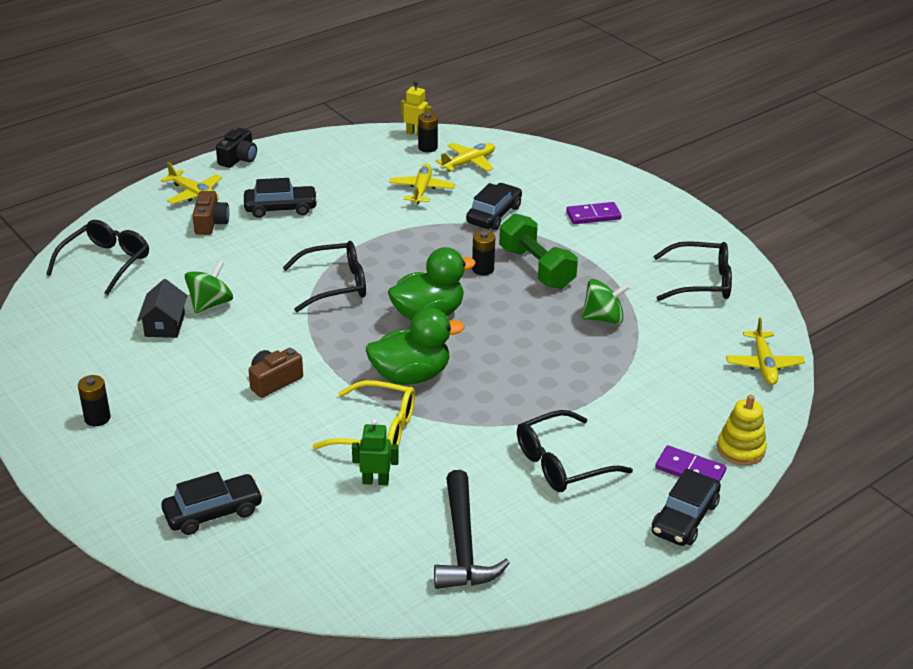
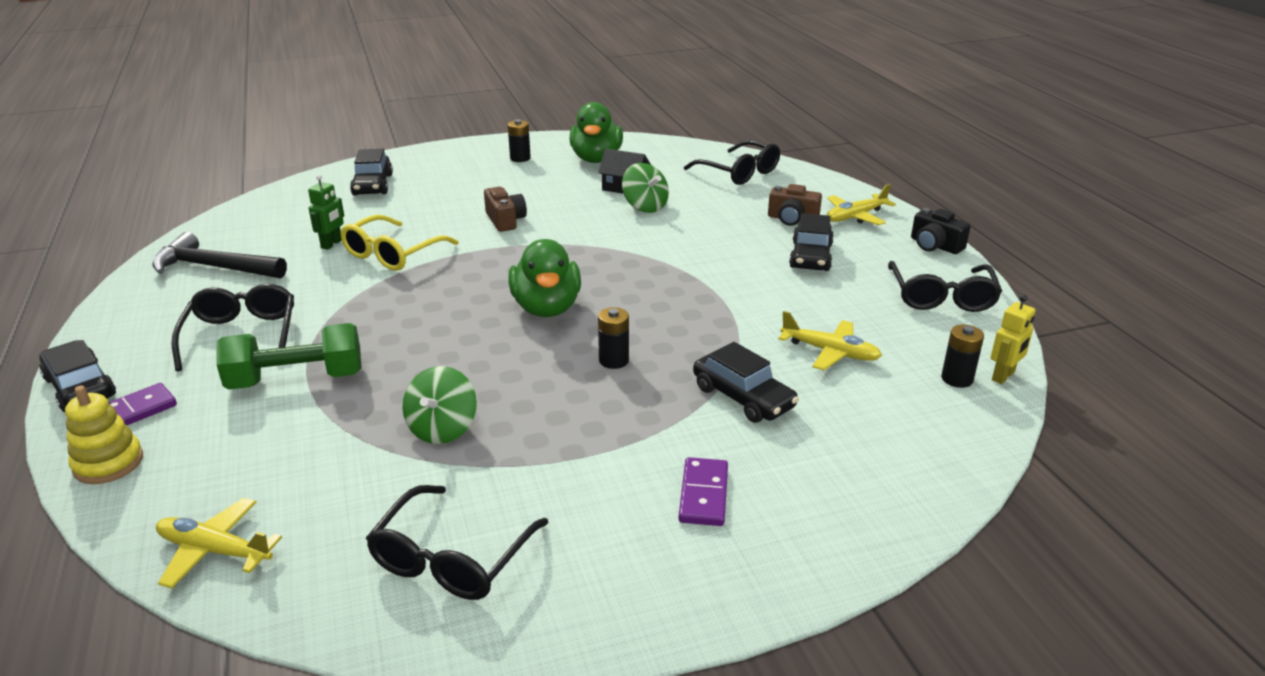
camera: 110 degrees right, 5 degrees down
(335, 285) = (639, 266): black glasses -> black glasses (941, 297)
(411, 375) = (453, 281): green duck -> green duck (596, 159)
(468, 163) = (903, 406): yellow plane -> none
(536, 268) = (591, 402): green dumbbell -> green dumbbell (296, 379)

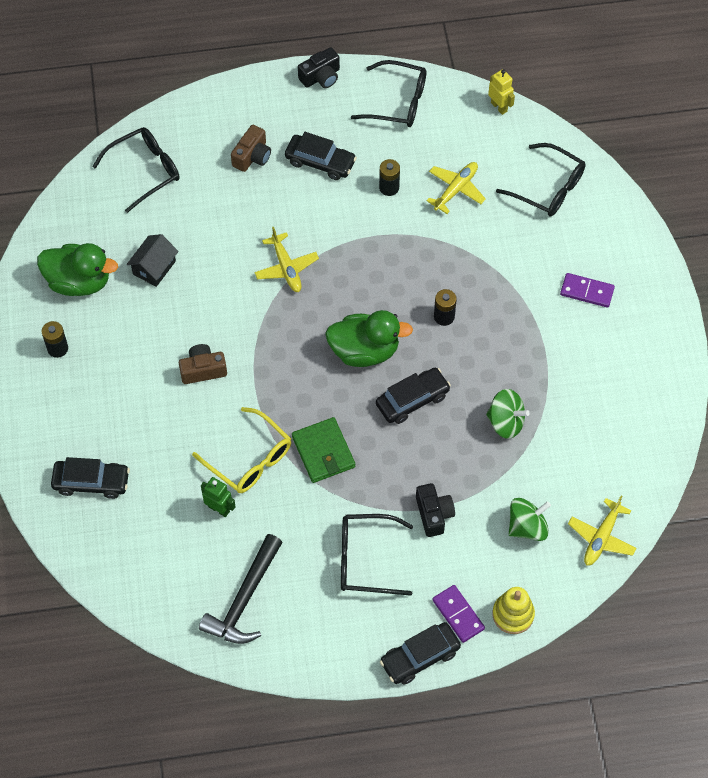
camera: 80 degrees left, 30 degrees up
(296, 379) = (434, 514): green dumbbell -> black camera
(399, 294) = (323, 452): none -> green wallet
(452, 558) = (622, 418): black glasses -> black glasses (548, 188)
(645, 206) = (201, 258): green spinning top -> green spinning top (527, 527)
(743, 397) = (498, 251): black car -> black car (412, 400)
(855, 216) = (258, 111): yellow plane -> yellow plane (286, 268)
(957, 379) = (498, 132): black battery -> black battery (389, 187)

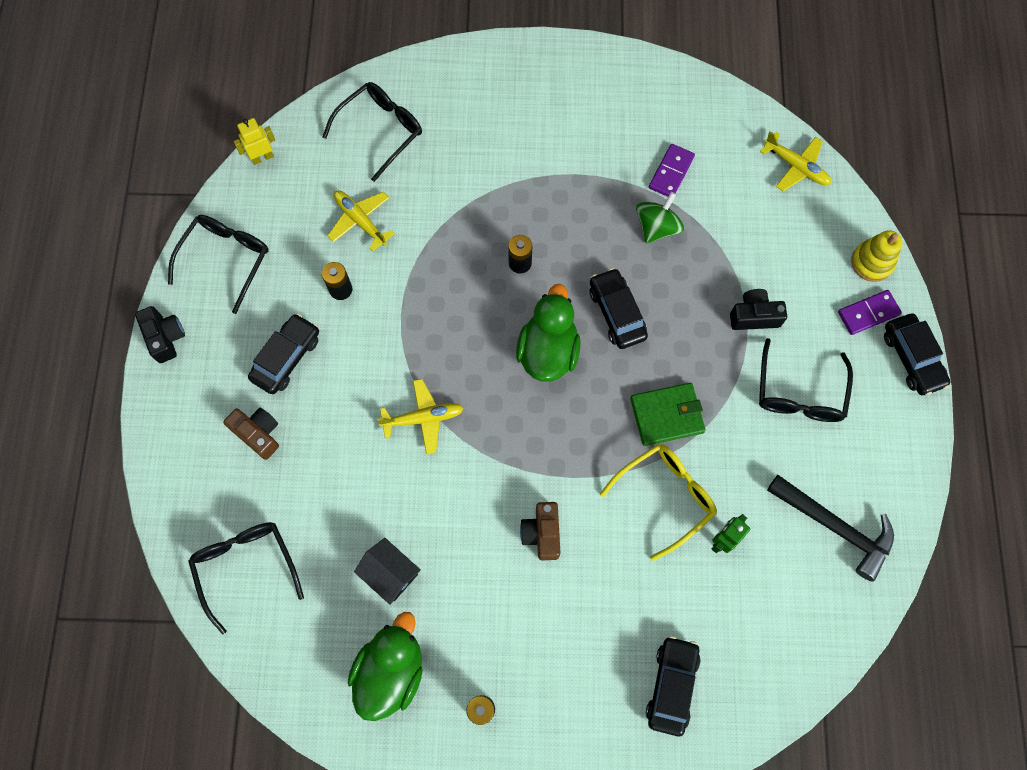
camera: 80 degrees left, 10 degrees up
(527, 527) = (778, 231): green spinning top -> none
(587, 291) = (516, 121): purple domino -> purple domino (671, 172)

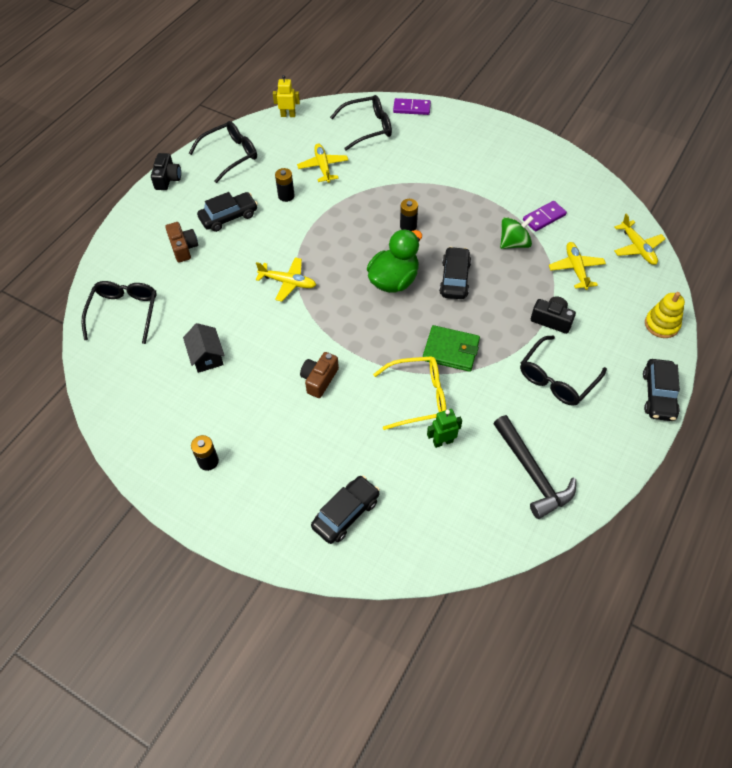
camera: 30 degrees right, 15 degrees down
(391, 671) = (167, 410): green duck -> none
(744, 230) = (576, 269): none -> yellow plane
(868, 313) = (640, 353): purple domino -> purple domino (411, 108)

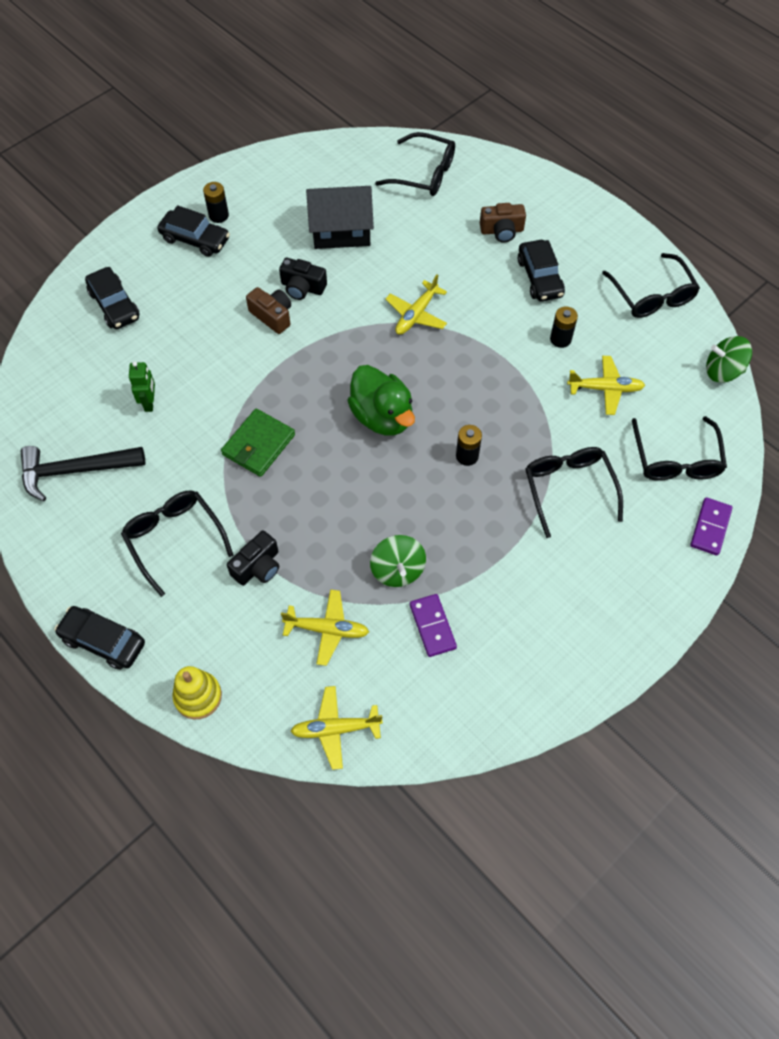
camera: 105 degrees right, 5 degrees up
(167, 179) = (622, 230): black camera -> black camera (302, 287)
(206, 356) = (341, 230): black house -> black house, size x1.60
(288, 115) = (723, 371): yellow robot -> green spinning top
(412, 172) = (568, 489): none -> black glasses
(418, 397) = (212, 396): yellow glasses -> none
(454, 279) = (362, 481): black car -> black car (195, 239)

